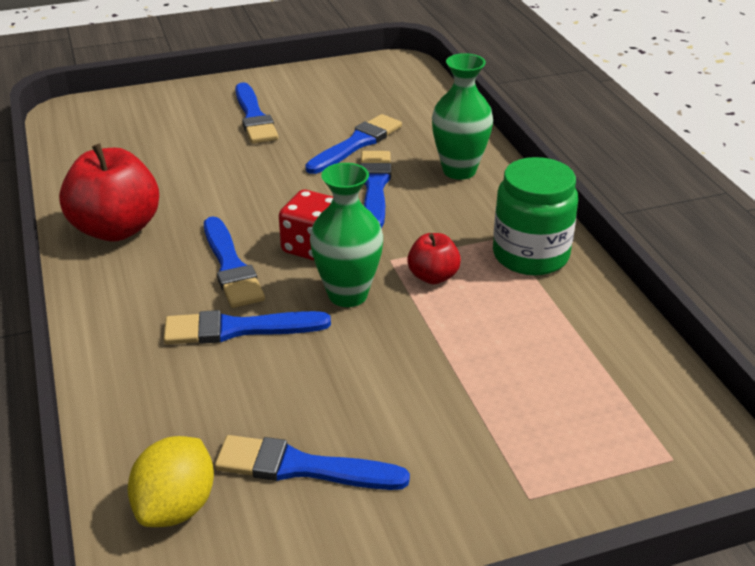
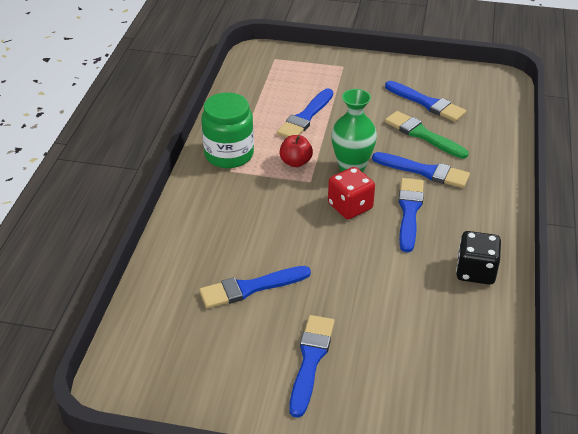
camera: 150 degrees left, 5 degrees up
(116, 229) = (475, 271): red apple -> black dice
(176, 507) = (487, 107): yellow lemon -> none
(274, 392) = (422, 135): none -> green brush
(375, 186) = (273, 239): blue brush -> blue brush (305, 117)
(459, 171) = (202, 230): green vase -> none

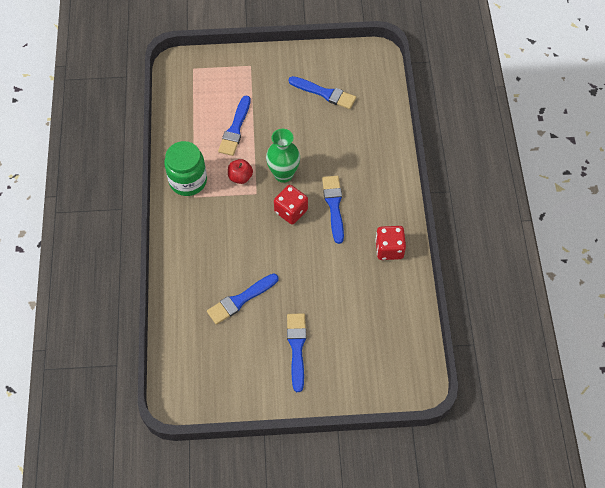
camera: 15 degrees left, 20 degrees up
(422, 135) = (328, 128): green brush -> none
(424, 171) = (337, 165): blue brush -> none
(475, 271) = (389, 249): black dice -> red dice

